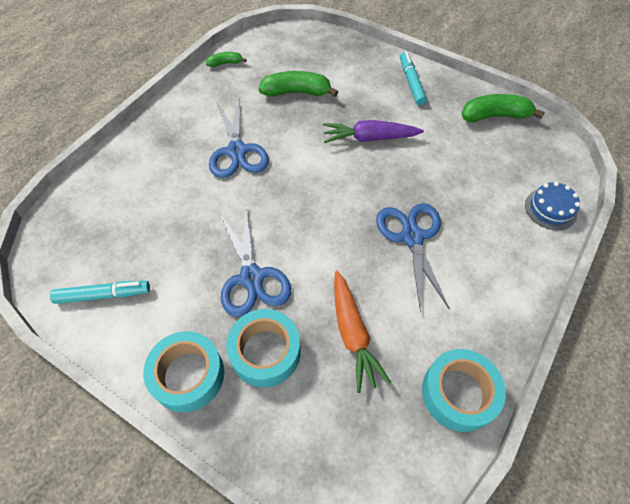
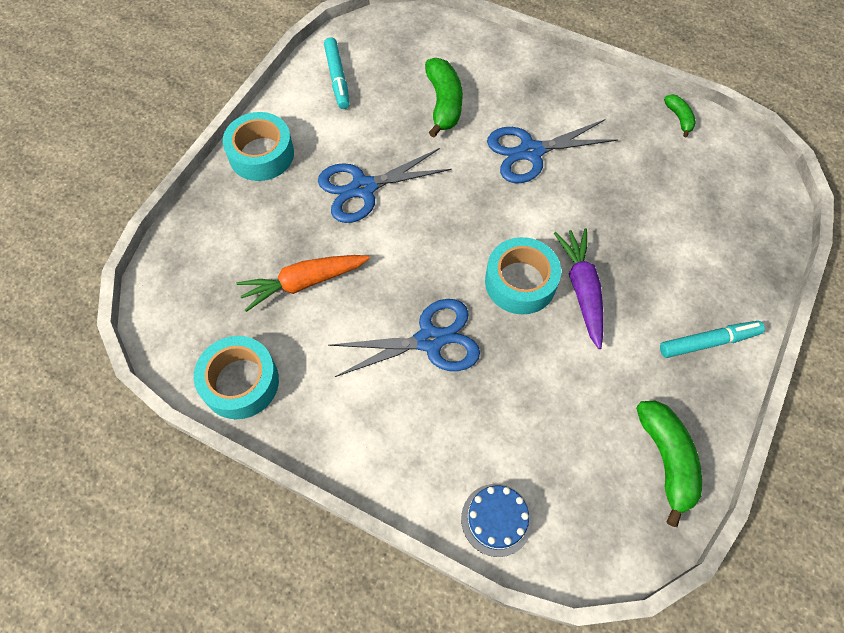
camera: 85 degrees right, 5 degrees up
(265, 352) = (283, 209): turquoise tape -> turquoise tape (520, 282)
(296, 92) = (646, 200): green banana -> green banana (444, 103)

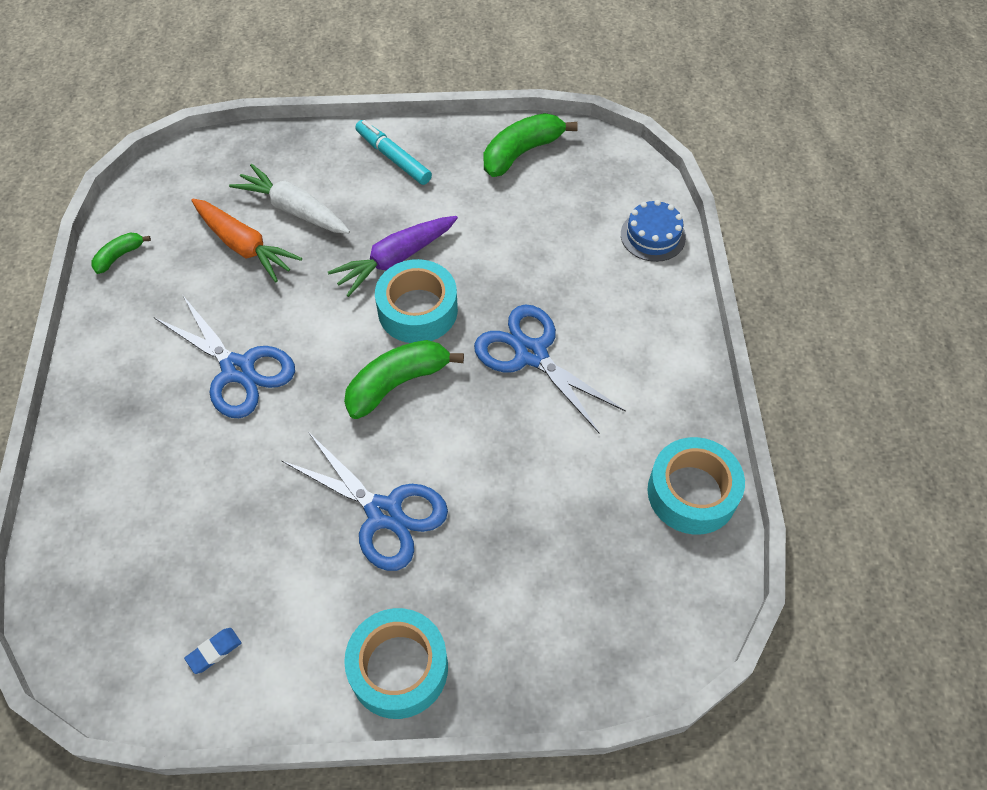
camera: 120 degrees left, 5 degrees down
(303, 283) = (545, 502): orange carrot -> orange carrot (244, 246)
(337, 78) = (214, 651): turquoise marker -> blue eraser
(444, 103) = (202, 494): green banana -> green banana (397, 383)
(676, 241) = (294, 209): none -> white carrot

